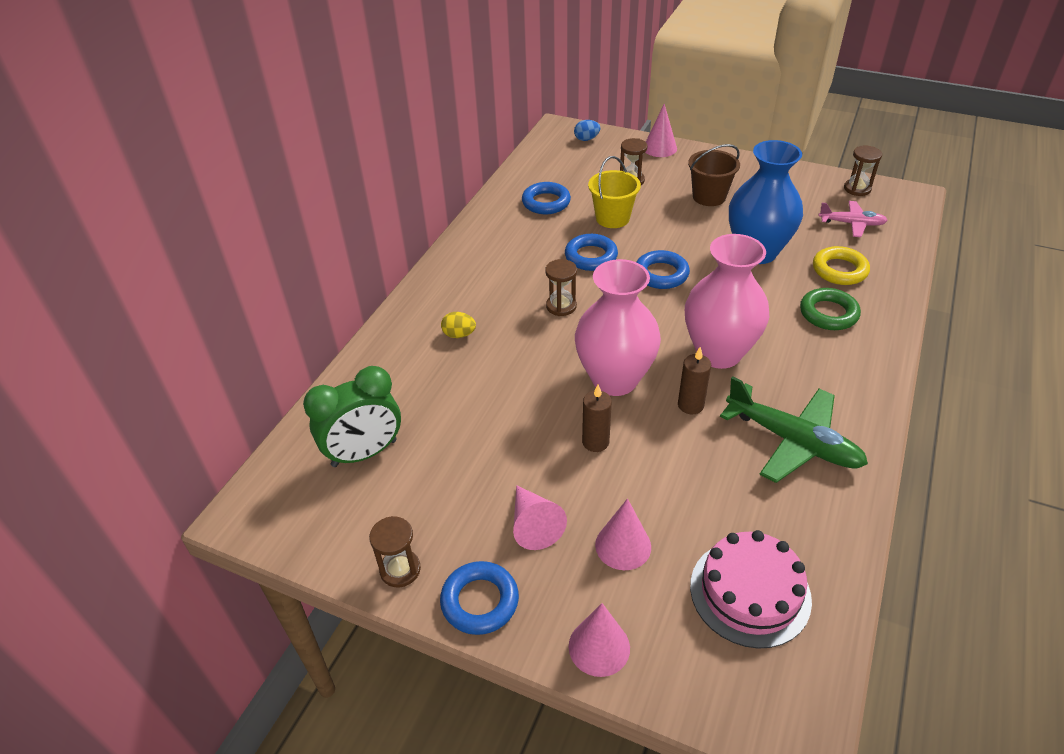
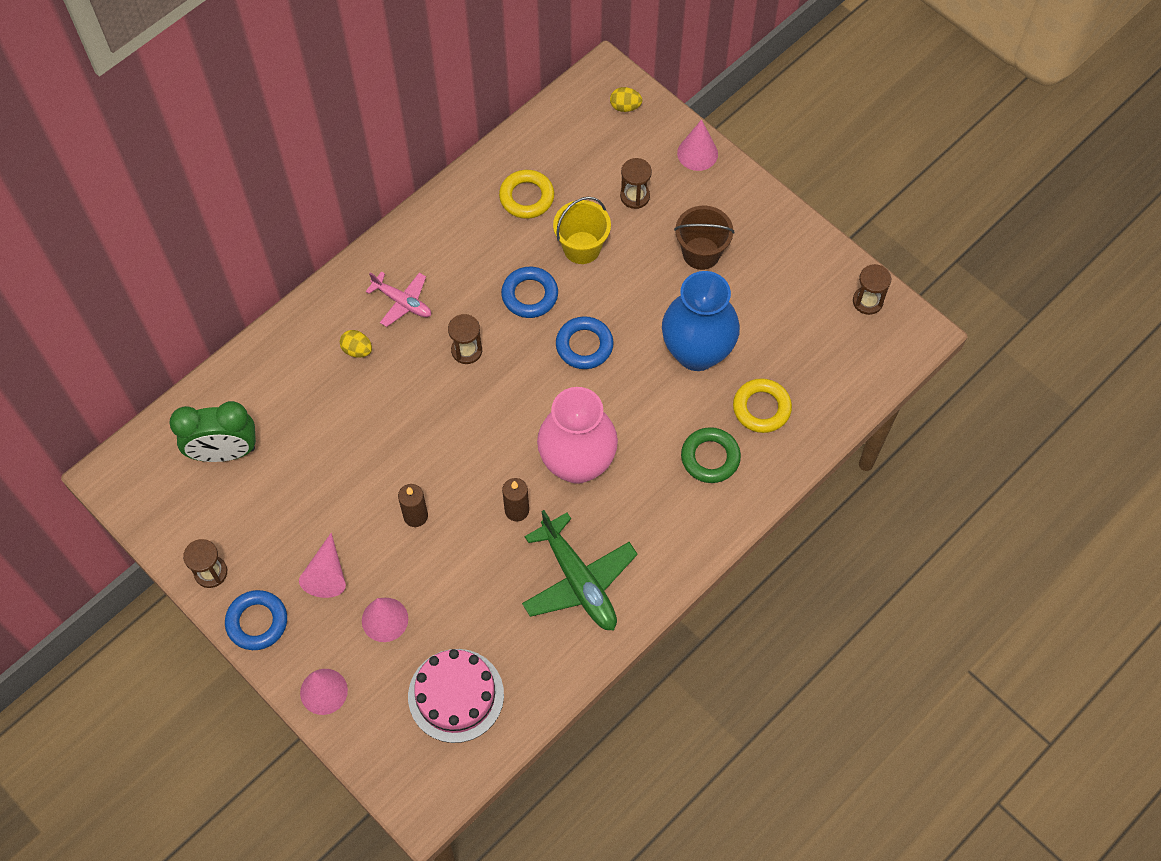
camera: 20 degrees right, 20 degrees up
(546, 202) = (526, 197): blue ring -> yellow ring
(586, 139) = (625, 107): blue egg -> yellow egg
(614, 379) = (468, 456): pink vase -> none
(852, 224) = (822, 350): pink plane -> pink plane (402, 302)

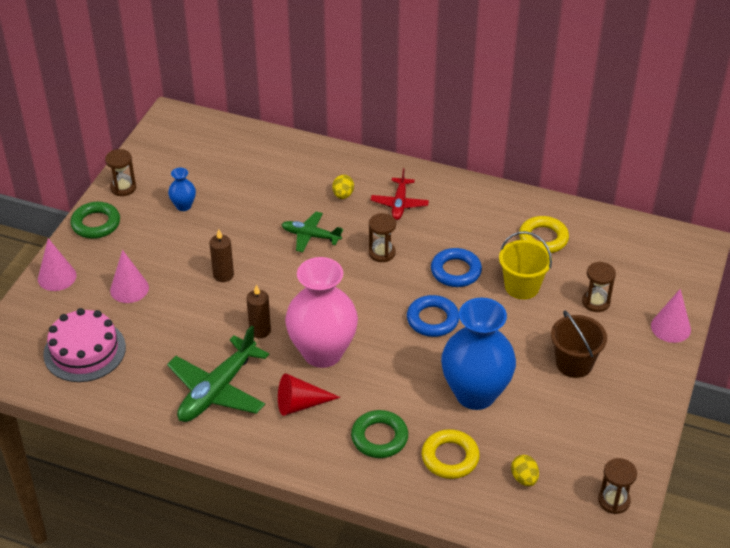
camera: 65 degrees right, 20 degrees down
(224, 452) = (219, 160): green clock -> none
(257, 622) = (96, 224): blue ring -> green ring
(280, 518) = (183, 206): none -> blue vase
(326, 574) = (151, 245): pink cone -> none
(402, 302) = (399, 204): pink plane -> red plane
(403, 407) = (310, 236): none -> green plane
(625, 107) = (677, 266): yellow egg -> yellow egg (524, 478)
(635, 510) = (300, 404): none -> red cone

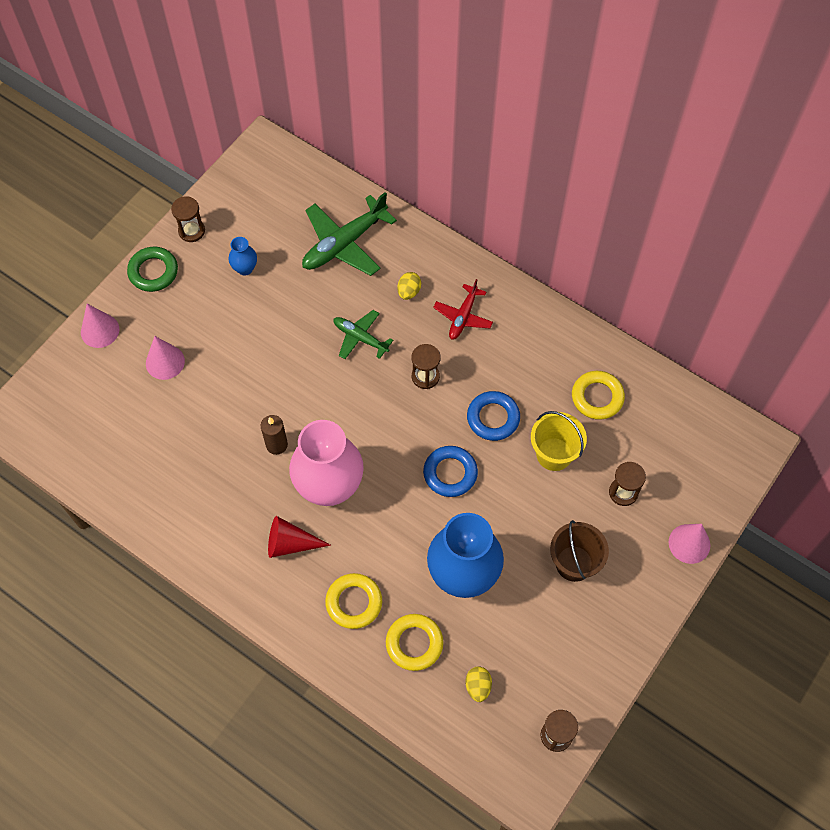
camera: 15 degrees right, 20 degrees up
(84, 350) = (104, 427): pink cake -> none
(217, 390) = (216, 507): green plane -> green plane (344, 244)
(223, 275) = (260, 367): brown candle -> none
(379, 438) = (354, 602): green ring -> yellow ring

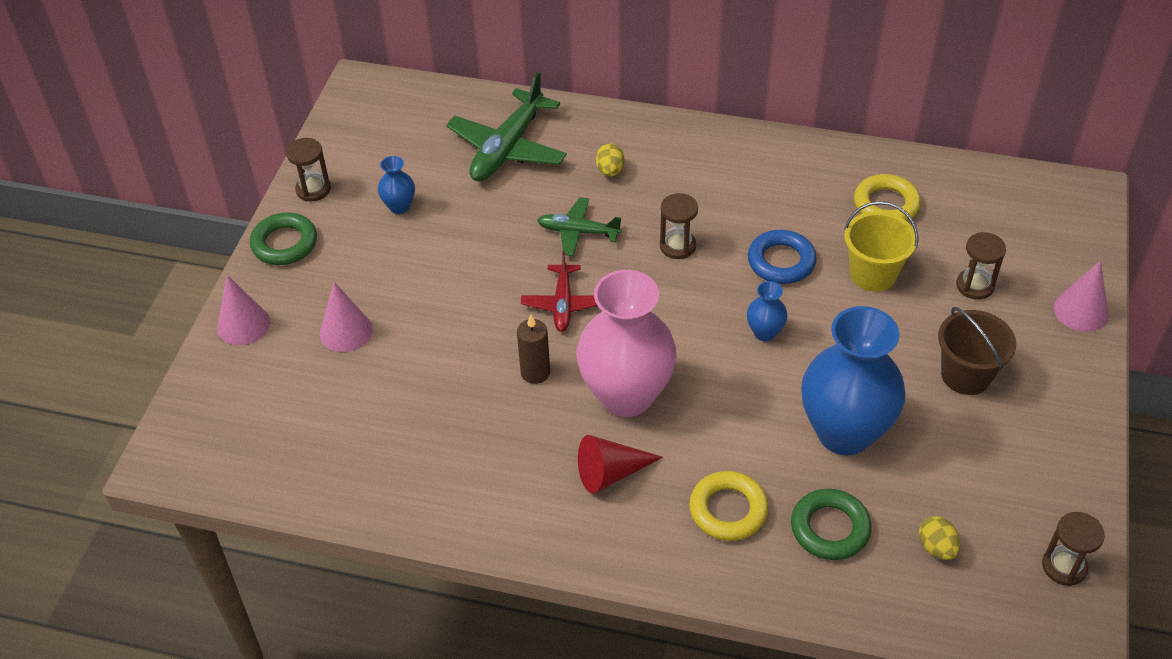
camera: 20 degrees left, 15 degrees down
(414, 643) = (830, 528): yellow ring -> green ring
(450, 473) = (764, 332): blue ring -> blue vase
(463, 317) = (687, 176): red plane -> red plane (563, 304)

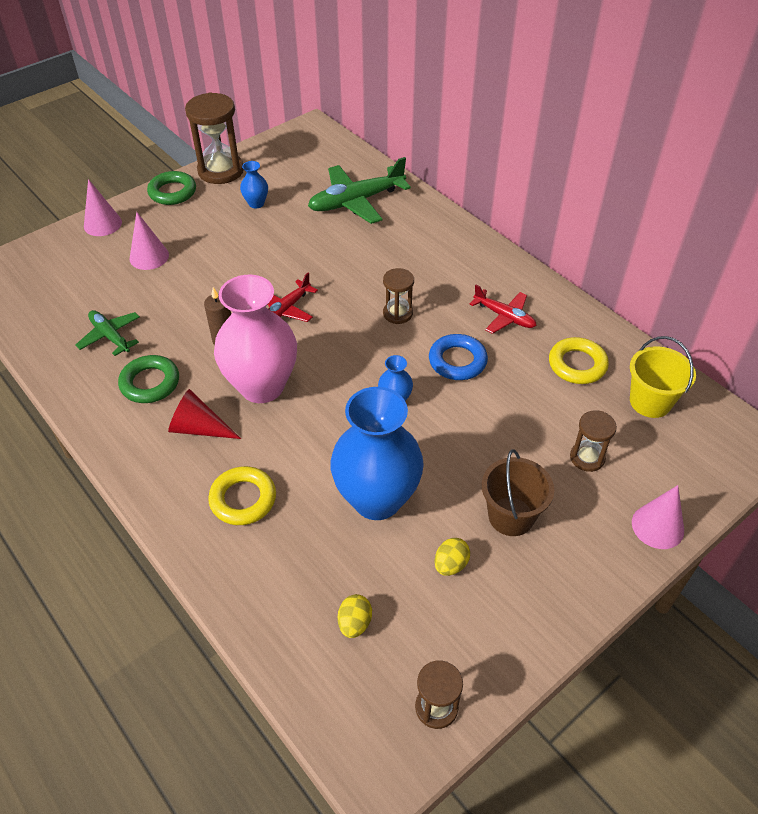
camera: 35 degrees right, 0 degrees up
(313, 189) = (221, 171): brown hourglass -> brown hourglass, size x1.82
(578, 232) = (343, 271): green plane -> green plane (110, 336)
(610, 171) = (405, 245): yellow egg -> yellow egg (450, 565)
(779, 193) = (504, 317): none -> red plane
(830, 528) = (295, 557): green ring -> green ring (150, 383)
(873, 274) = (515, 406): yellow bucket -> yellow bucket (650, 402)

